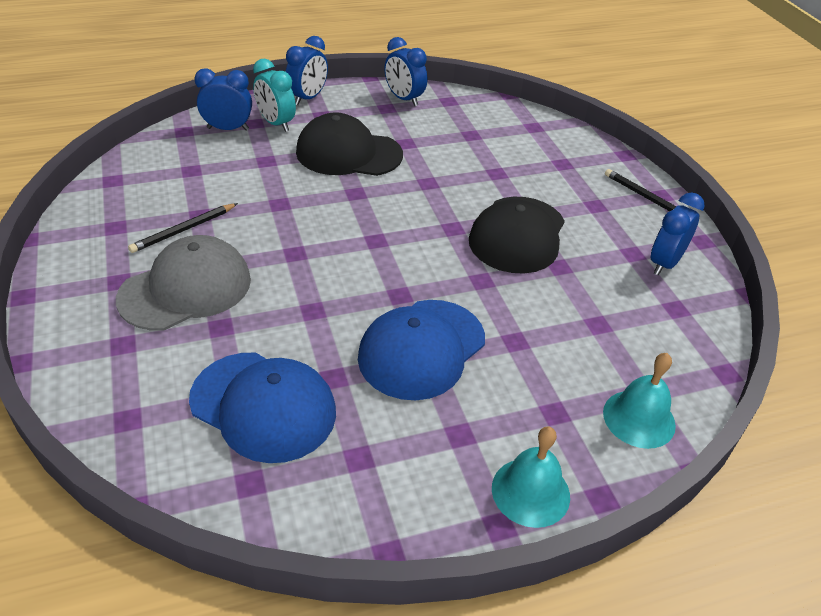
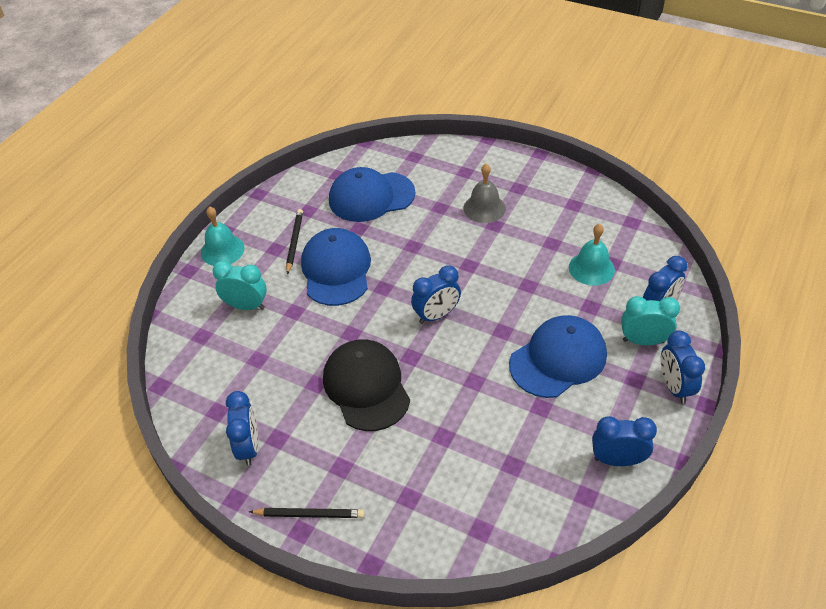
camera: 140 degrees right, 5 degrees up
(184, 230) = (542, 230): black pencil -> black pencil (294, 242)
(186, 289) = (484, 208): grey cap -> grey bell
(348, 153) = (558, 359): black cap -> blue cap
(388, 238) = (436, 315): none -> blue clock
(563, 387) = (246, 306): none -> turquoise clock
(639, 418) = (195, 319): turquoise bell -> turquoise bell (591, 268)

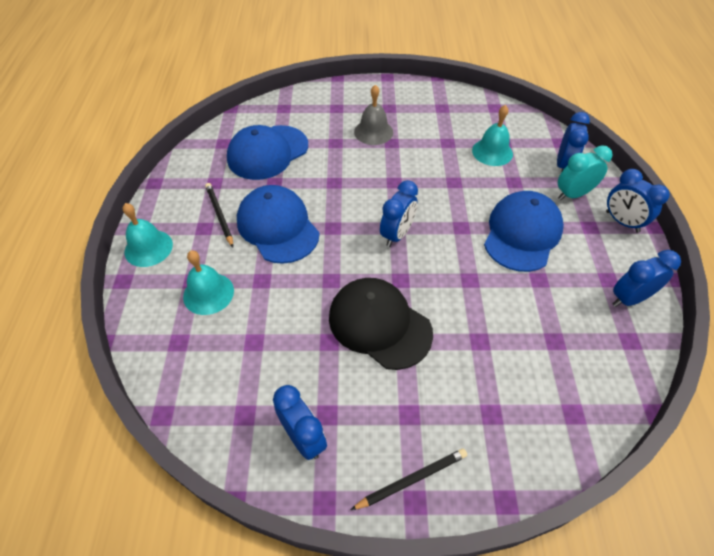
camera: 30 degrees left, 5 degrees up
(246, 306) = (208, 293): turquoise clock -> turquoise bell

